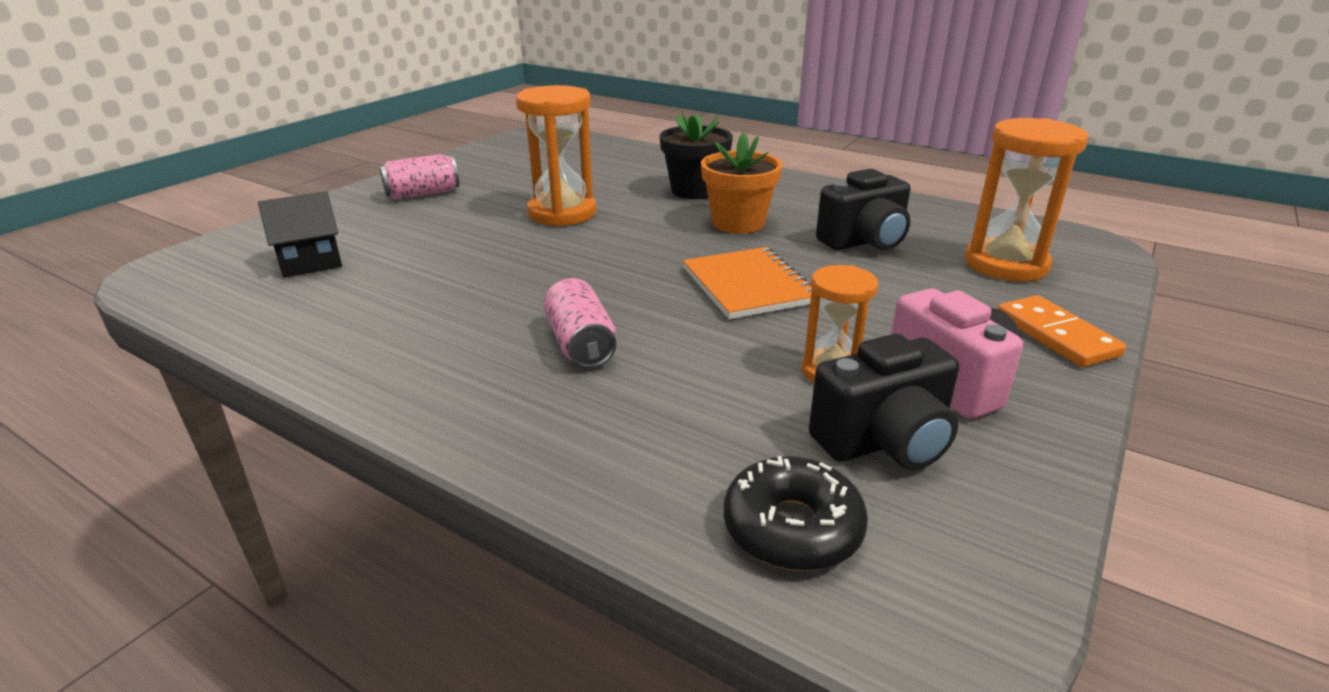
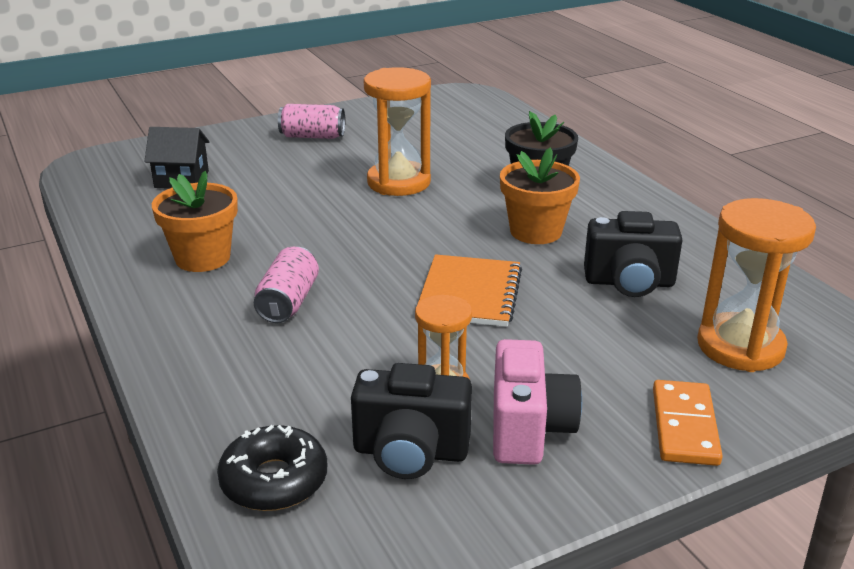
camera: 30 degrees right, 0 degrees up
(428, 330) = (202, 258): none -> orange flower pot

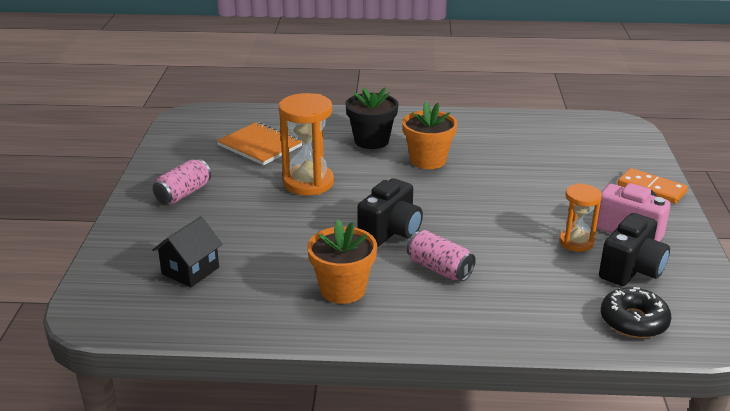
camera: 60 degrees left, 0 degrees up
(470, 293) = (483, 204): orange notebook -> orange notebook (260, 146)
(629, 283) = (512, 155): black camera -> black camera (391, 232)
(740, 346) = (595, 150): orange hourglass -> none

